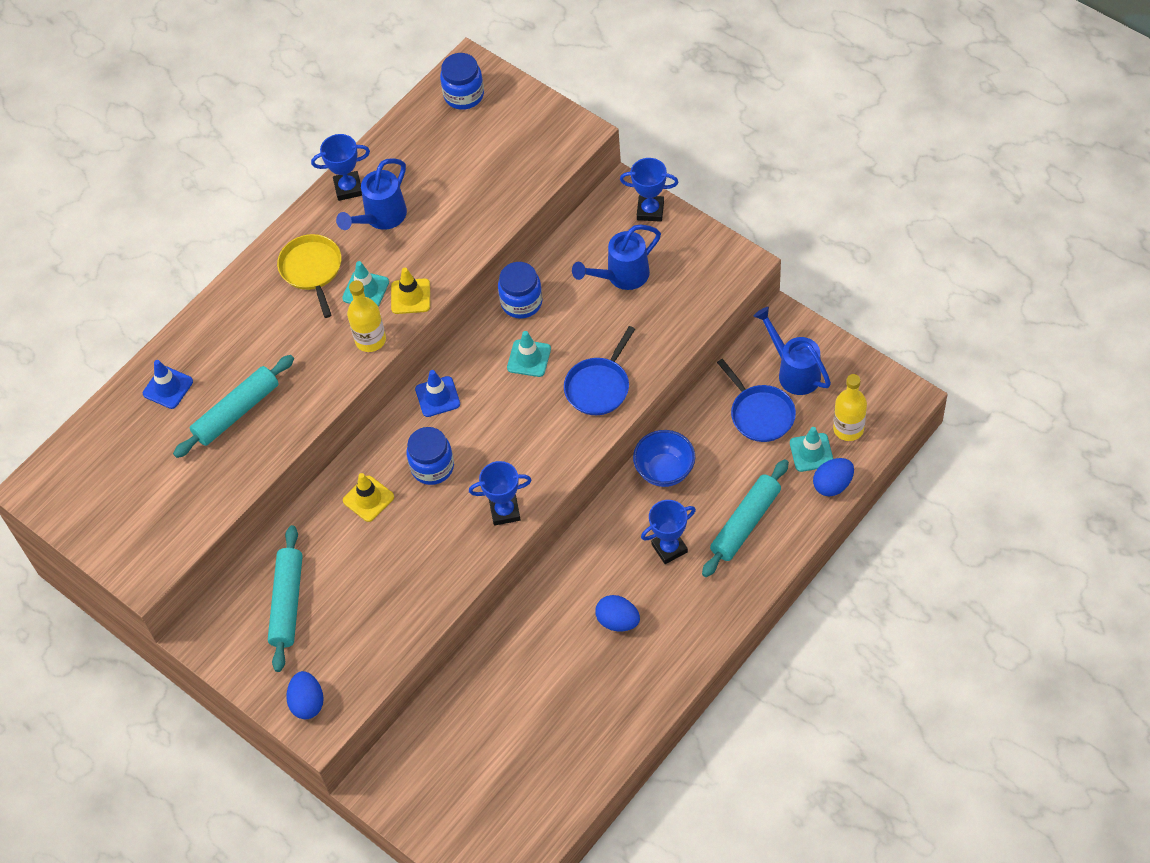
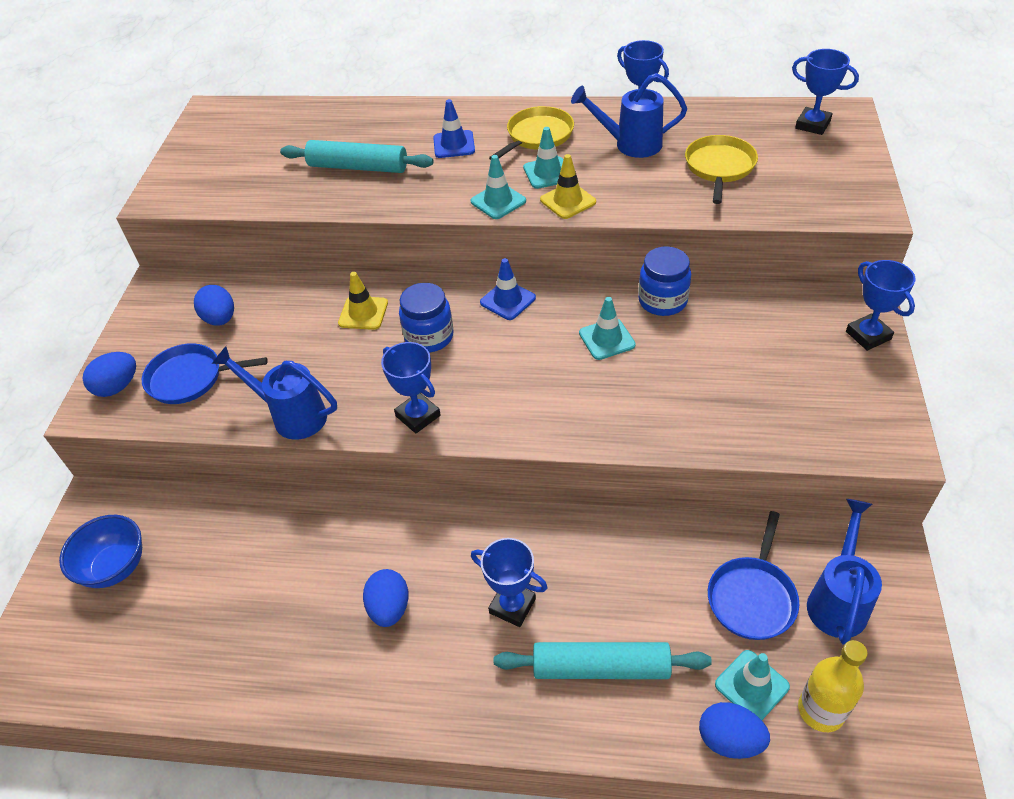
camera: 55 degrees right, 10 degrees down
(168, 387) = (353, 124): blue traffic cone -> blue traffic cone (454, 144)
(287, 602) = (220, 319): turquoise rolling pin -> blue egg
(370, 340) = (498, 201): yellow bottle -> turquoise traffic cone
(458, 183) = (719, 167): none -> yellow pan
(464, 95) = (812, 125): blue jar -> blue trophy
(599, 387) = (624, 410): blue pan -> blue pan (189, 378)
(621, 276) = (768, 356): blue watering can -> blue watering can (291, 415)
(664, 471) = (603, 545): blue bowl -> blue bowl (115, 567)

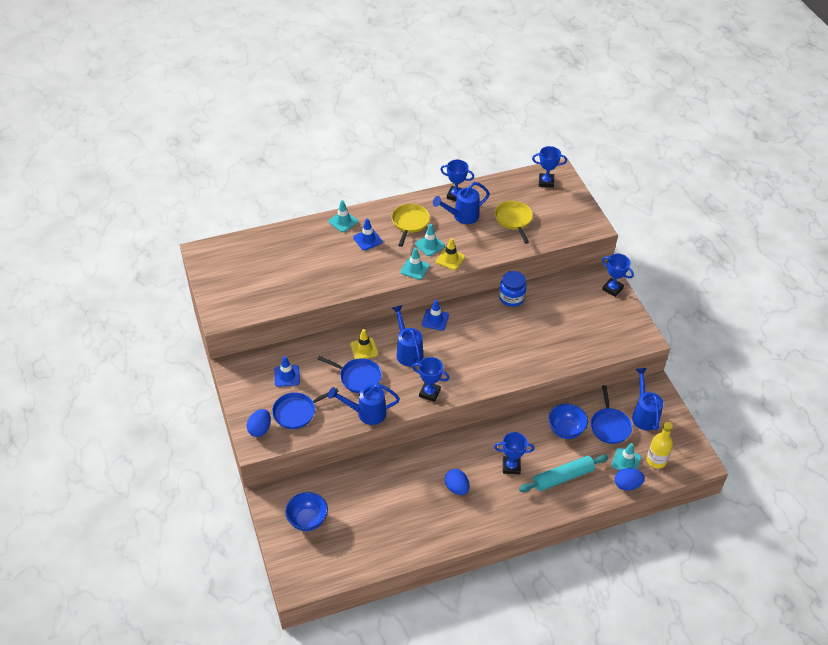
camera: 30 degrees left, 0 degrees up
(220, 319) = (287, 376): blue egg -> blue traffic cone
(322, 354) = (358, 377): none -> blue pan
(358, 167) = (323, 267): turquoise rolling pin -> none
(429, 337) = (408, 351): blue jar -> blue watering can
(606, 339) = (496, 326): turquoise traffic cone -> turquoise traffic cone (343, 221)
(657, 573) = (565, 430): none -> blue bowl

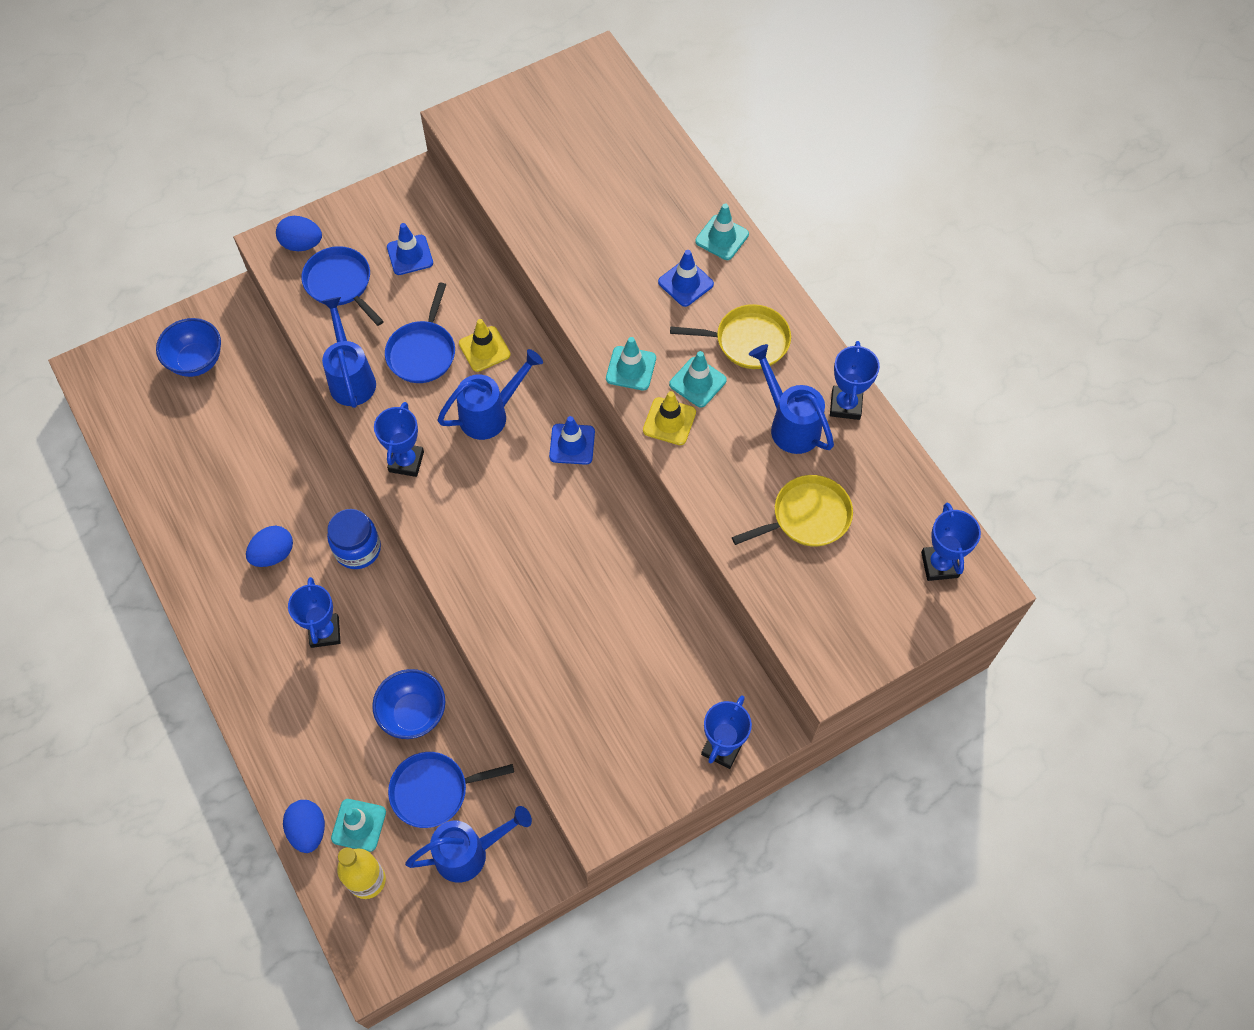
camera: 80 degrees right, 15 degrees up
(511, 298) = (654, 563): blue jar -> blue jar (357, 549)
(563, 477) = (312, 719): turquoise rolling pin -> none

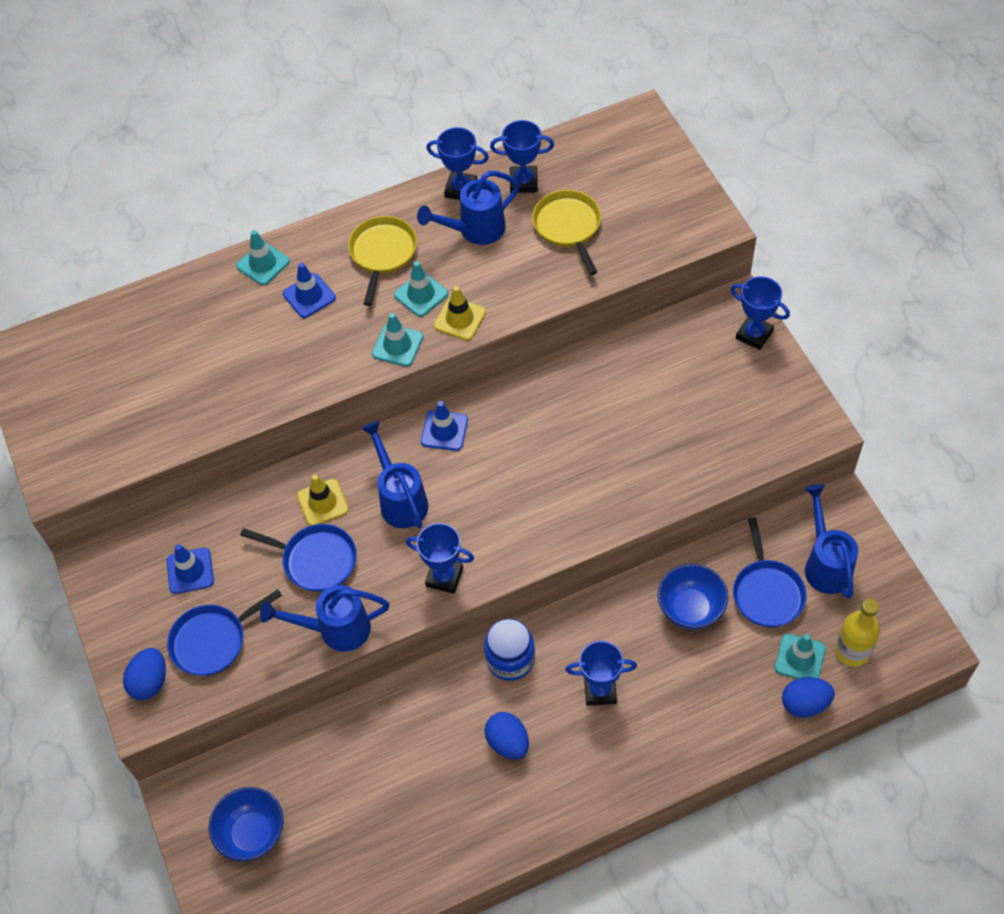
camera: 80 degrees left, 5 degrees down
(939, 565) = (621, 144): blue trophy -> blue trophy (523, 182)

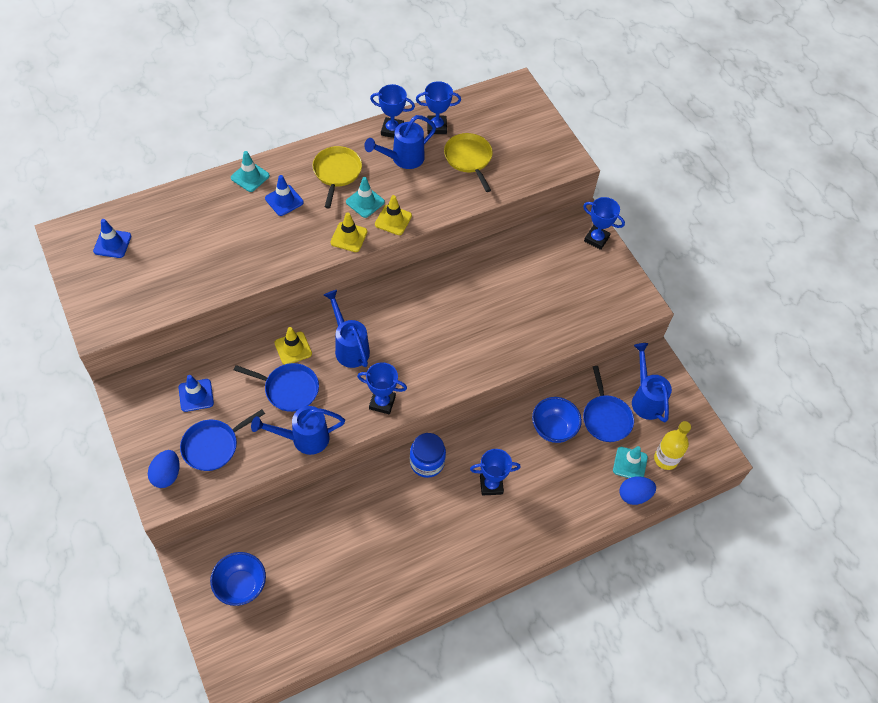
camera: 10 degrees left, 0 degrees up
(397, 345) = (349, 237): turquoise traffic cone -> yellow traffic cone
(444, 431) = (380, 299): blue traffic cone -> blue traffic cone (112, 244)
(508, 742) = (426, 521): blue egg -> none

